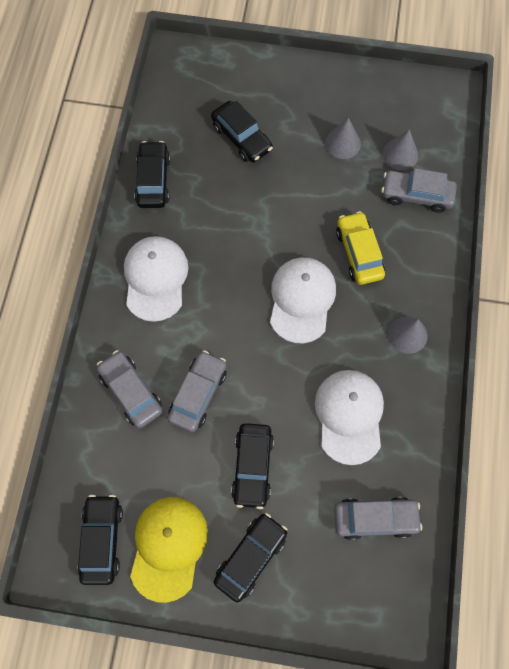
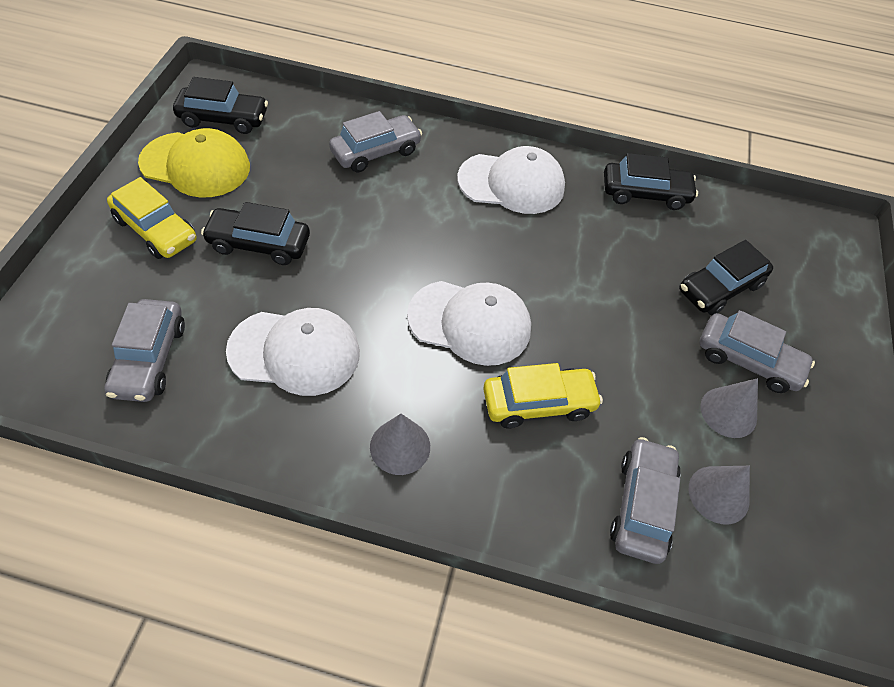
camera: 90 degrees right, 15 degrees down
(198, 394) = (361, 206): grey car -> grey car (748, 360)
(250, 557) = (156, 230): black car -> yellow car

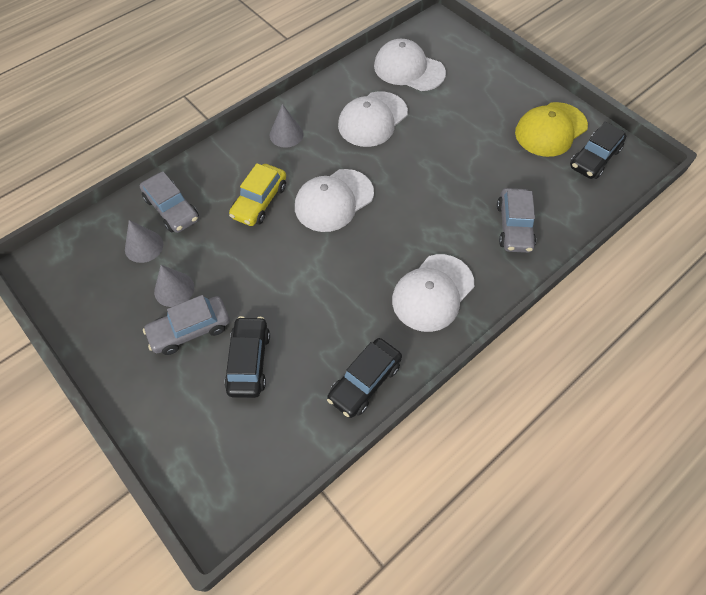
camera: 130 degrees right, 5 degrees up
(150, 358) = (408, 69): grey car -> white cap
(156, 230) = (500, 96): yellow car -> none
(259, 244) = (461, 134): black car -> none

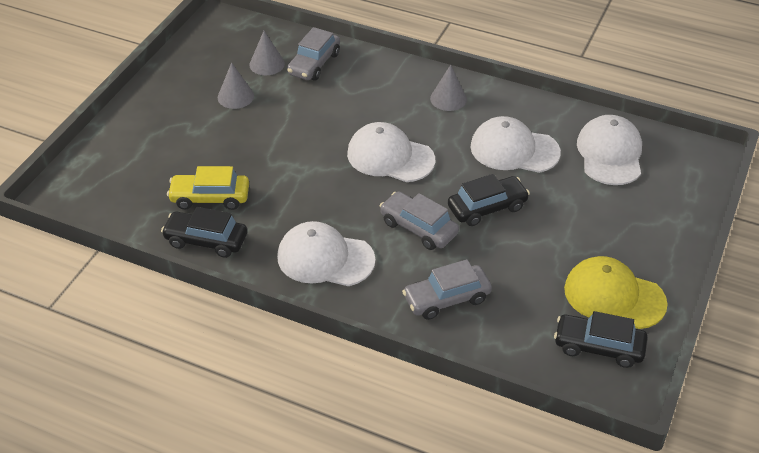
camera: 65 degrees right, 15 degrees down
(190, 330) = (202, 120): grey car -> grey car (418, 228)
(249, 361) = (190, 164): black car -> black car (487, 207)
(260, 201) = (357, 111): yellow car -> yellow car (210, 198)

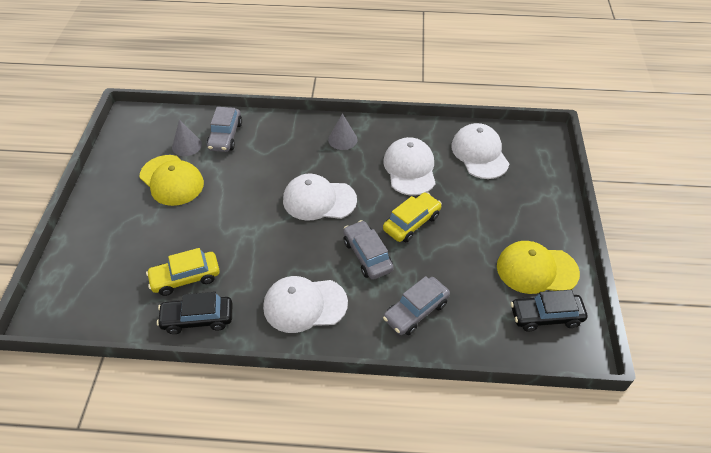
camera: 20 degrees left, 5 degrees up
(235, 96) = (171, 180): grey cone -> yellow cap
(418, 228) = (367, 255): grey car -> grey car turned 45 degrees clockwise
(487, 207) = (411, 223): black car -> yellow car
(514, 149) = (410, 168): white cap -> white cap turned 90 degrees clockwise

